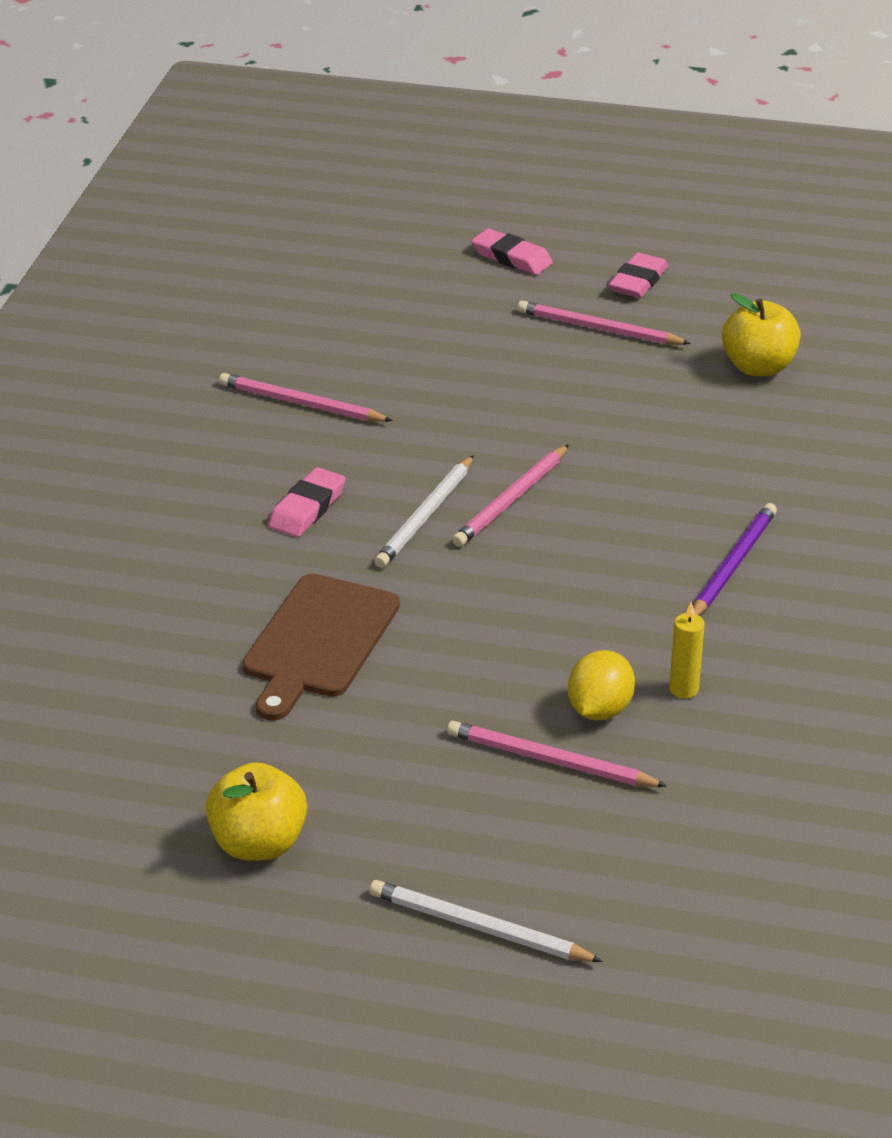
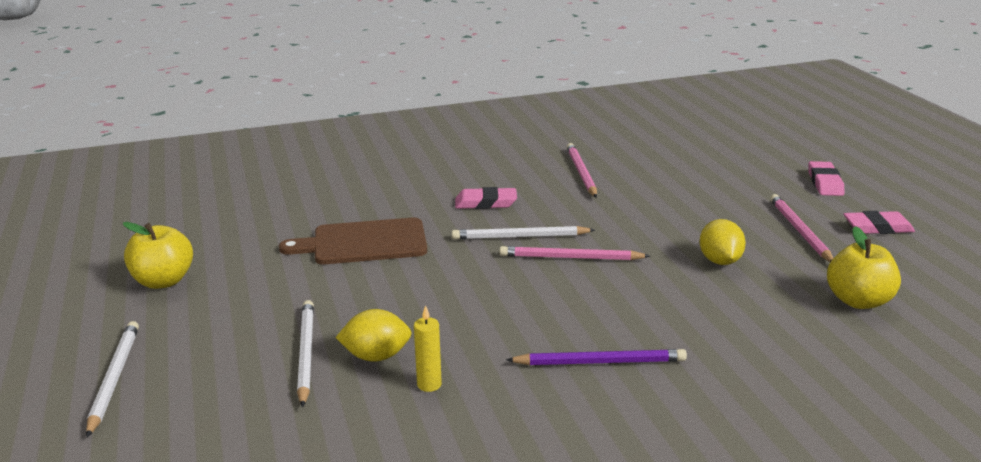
camera: 60 degrees right, 10 degrees down
(550, 761) = (306, 353): pink pencil -> white pencil
(612, 407) = (720, 261): none -> yellow lemon

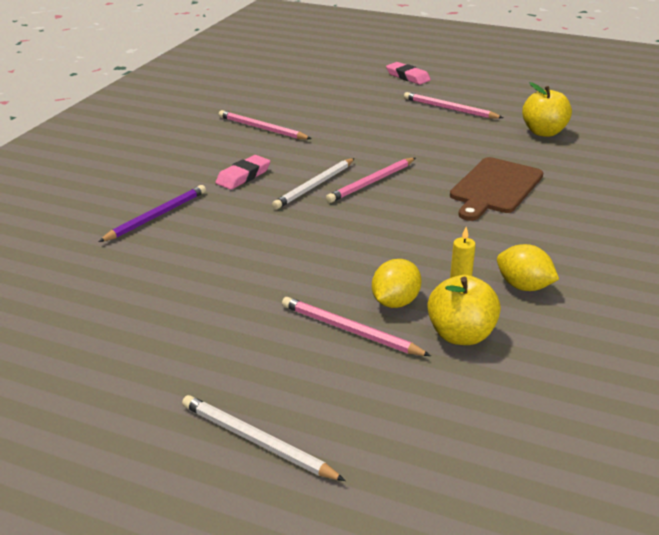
camera: 50 degrees left, 5 degrees up
(163, 281) = (119, 361): yellow apple -> yellow apple (461, 335)
(306, 353) = (350, 330): white pencil -> pink pencil
(364, 242) = (218, 244): brown cutting board -> brown cutting board (495, 188)
(600, 362) = (508, 228): purple pencil -> purple pencil (156, 216)
(720, 261) = (448, 144): yellow lemon -> yellow lemon (523, 286)
(877, 227) = (478, 91): pink eraser -> none

